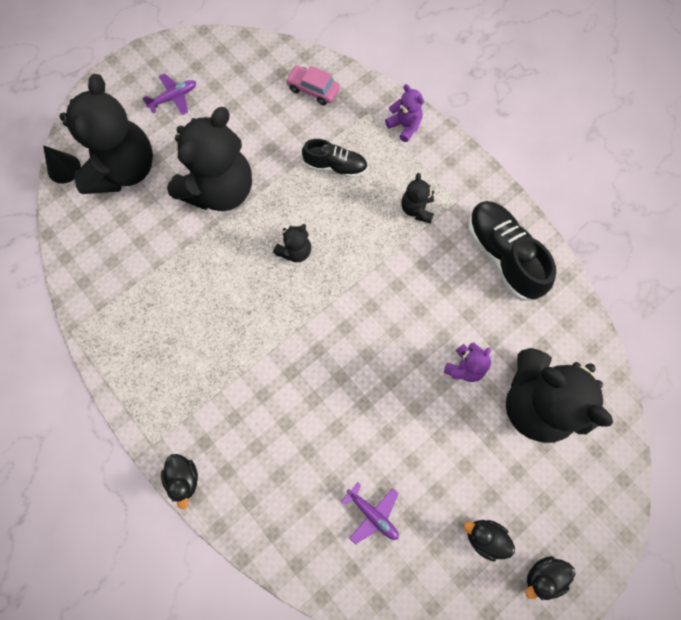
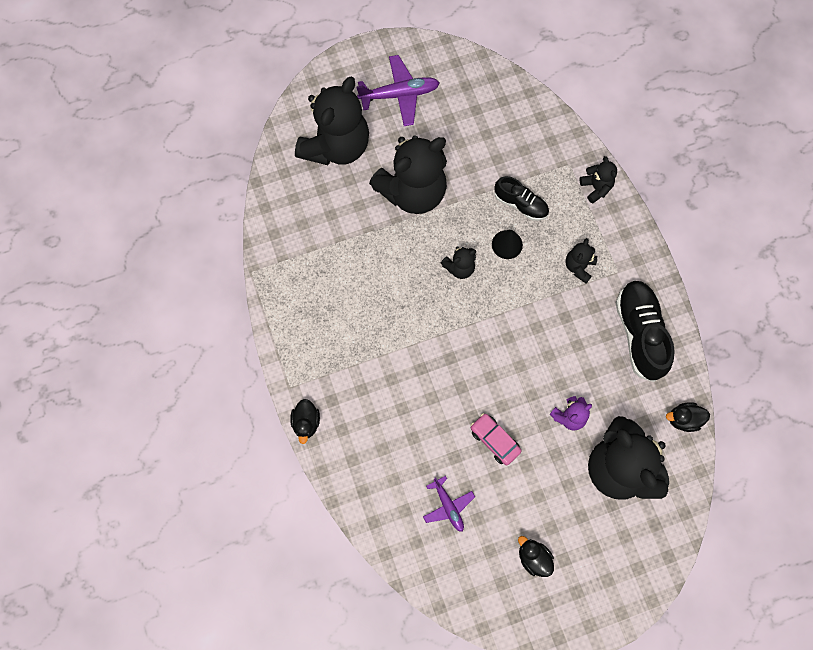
camera: 20 degrees right, 0 degrees up
(64, 168) = (286, 128): black cone -> black cone (507, 244)
(173, 97) = (399, 95): purple plane -> purple plane, size x1.63
(313, 89) = (525, 127): pink car -> pink car (494, 440)
(404, 126) = (596, 187): purple teddy bear -> black teddy bear
(543, 576) = (570, 605): black duck -> black duck (683, 419)

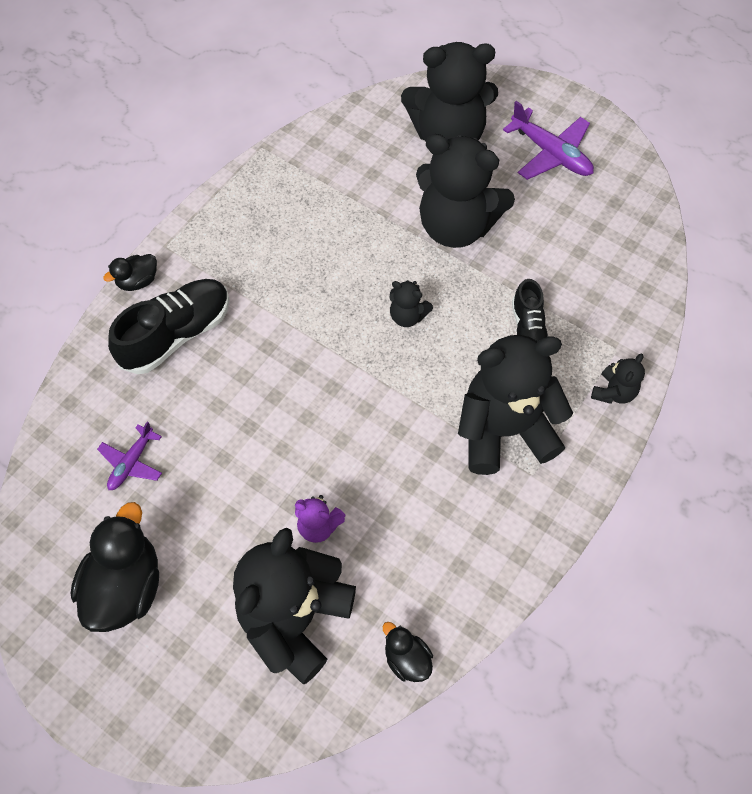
camera: 55 degrees right, 10 degrees down
(494, 440) = (237, 465): pink car -> none
(507, 244) = (471, 344): black cone -> none
(533, 558) = (126, 586): black duck -> black duck, size x1.94
(579, 267) = (504, 430): black teddy bear -> black teddy bear, size x2.27
(639, 333) = (476, 543): black shoe -> black shoe (176, 334)

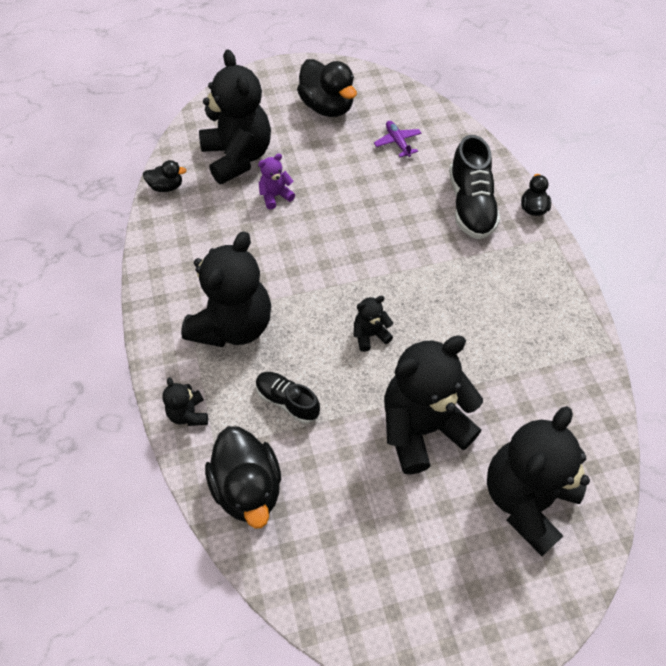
camera: 130 degrees right, 5 degrees down
(551, 153) = (438, 573): purple plane -> none
(619, 302) = (248, 487): none -> black duck

